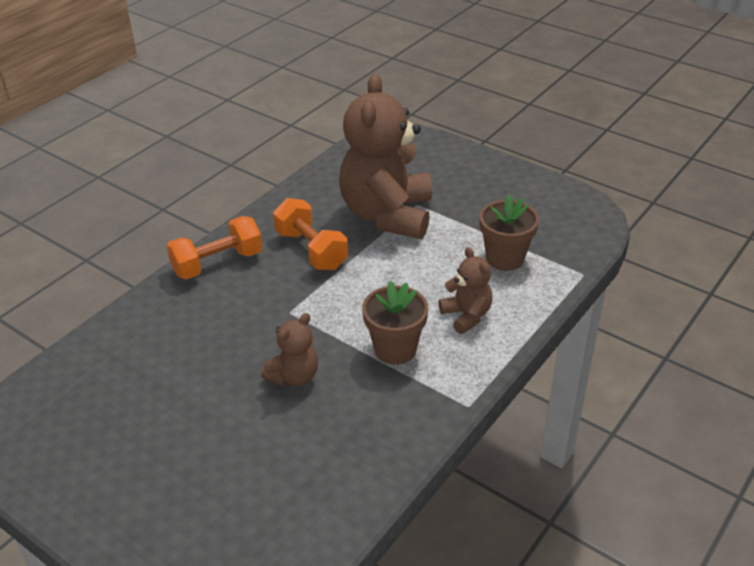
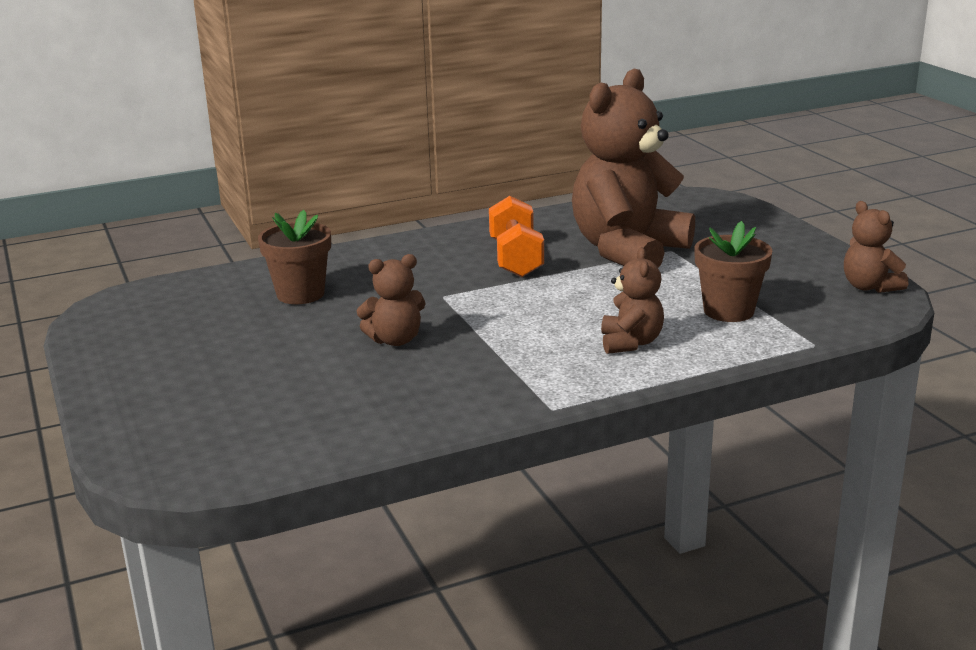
camera: 30 degrees right, 15 degrees down
(217, 263) = (412, 248): orange dumbbell -> none
(395, 349) = (521, 347): brown flower pot -> brown flower pot (300, 294)
(573, 203) = (869, 287): none -> brown teddy bear

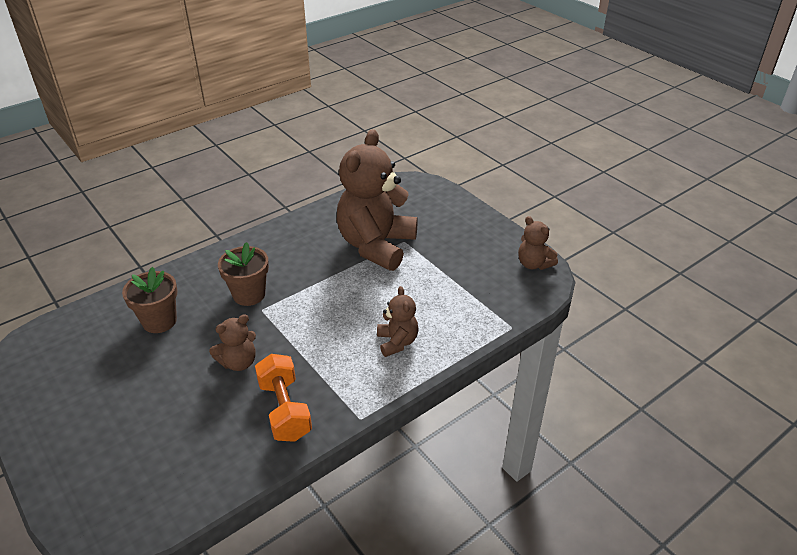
camera: 15 degrees left, 15 degrees up
(516, 259) = (303, 263): orange dumbbell -> orange dumbbell (285, 410)
(728, 311) = (452, 300): brown flower pot -> brown flower pot (249, 295)

